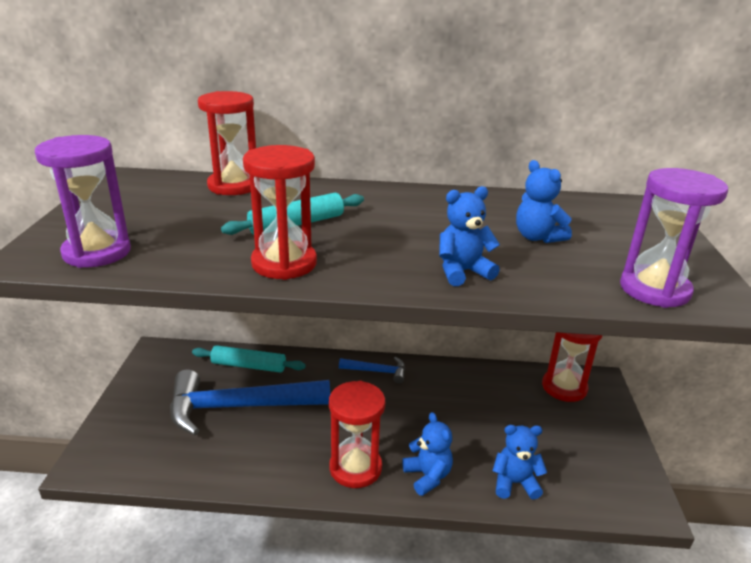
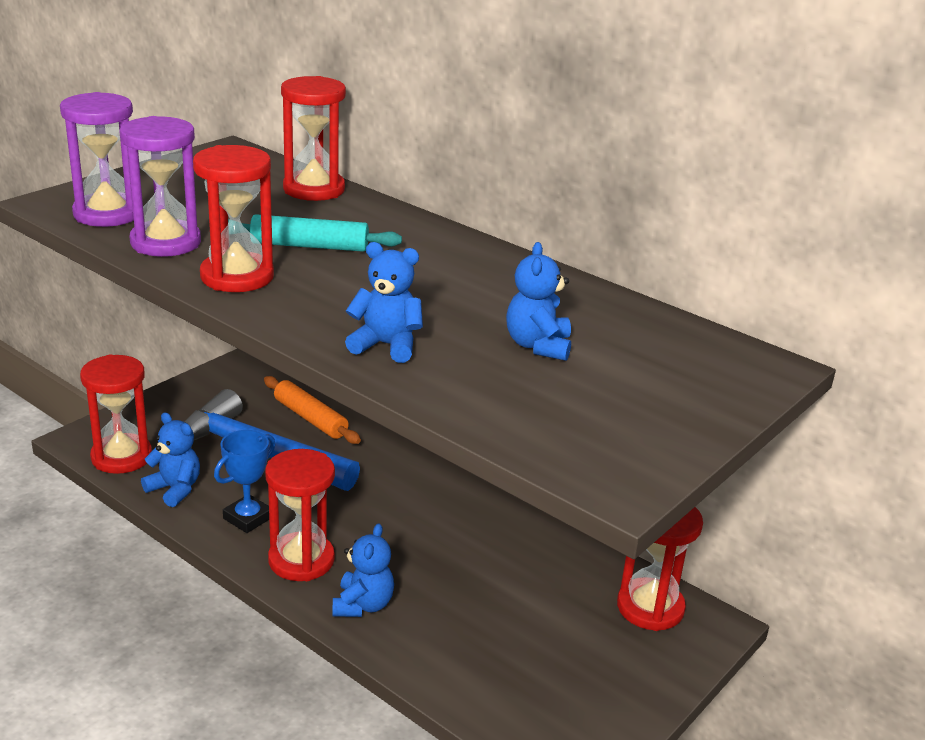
camera: 35 degrees right, 0 degrees up
(137, 462) = (121, 457): none -> red hourglass
(248, 366) = (310, 418): turquoise rolling pin -> orange rolling pin
(286, 458) = (248, 518): none -> blue trophy
(377, 371) = (438, 484): blue hammer -> none
(514, 483) = (447, 661): blue teddy bear -> blue teddy bear (175, 489)
(654, 290) = (560, 441): purple hourglass -> purple hourglass (165, 242)

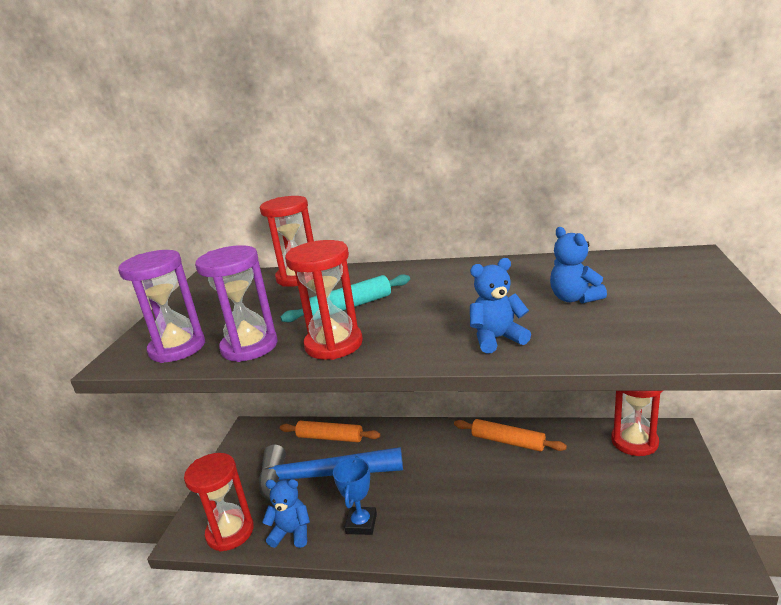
camera: 25 degrees left, 5 degrees down
(301, 560) = (426, 531): red hourglass -> none
(363, 605) = (495, 537): blue teddy bear -> none
(499, 526) = (508, 441): none -> orange rolling pin

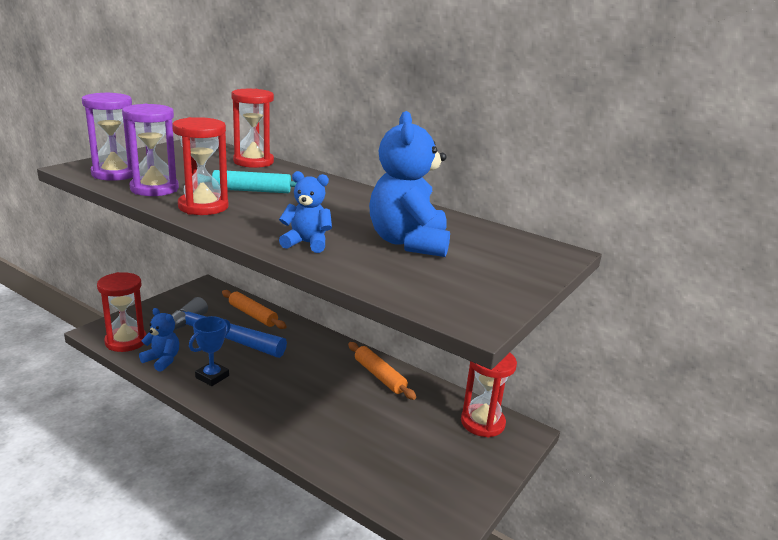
camera: 20 degrees right, 0 degrees up
(574, 298) = (408, 243): blue teddy bear -> blue teddy bear, size x1.81

